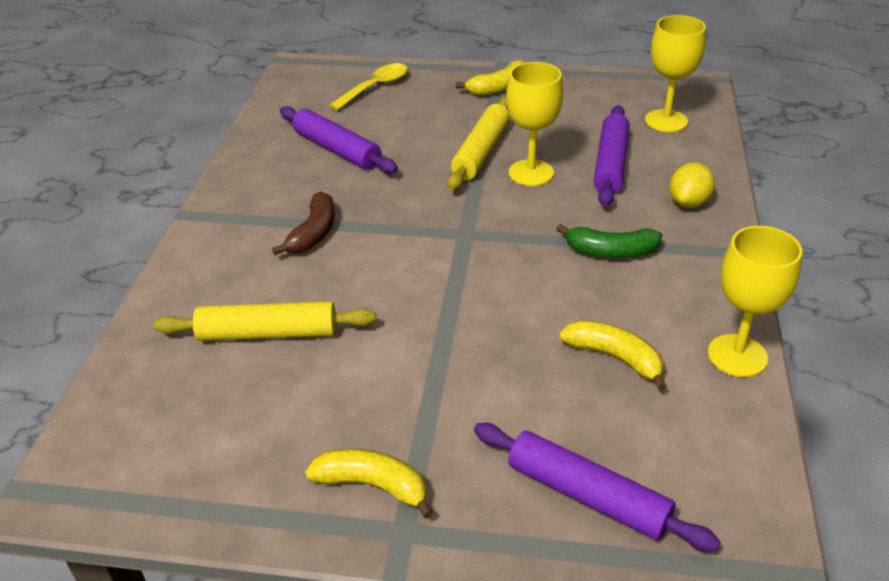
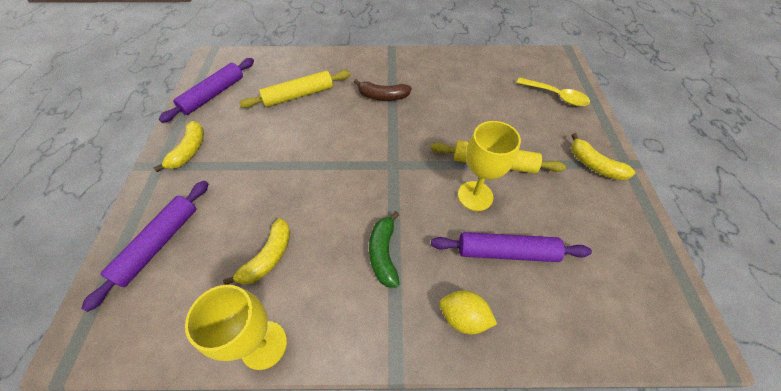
camera: 80 degrees right, 15 degrees up
(268, 333) = (298, 95): yellow rolling pin -> yellow rolling pin turned 75 degrees clockwise
(337, 149) = (471, 91): purple rolling pin -> purple rolling pin (213, 95)
(666, 121) = (600, 302): yellow goblet -> none

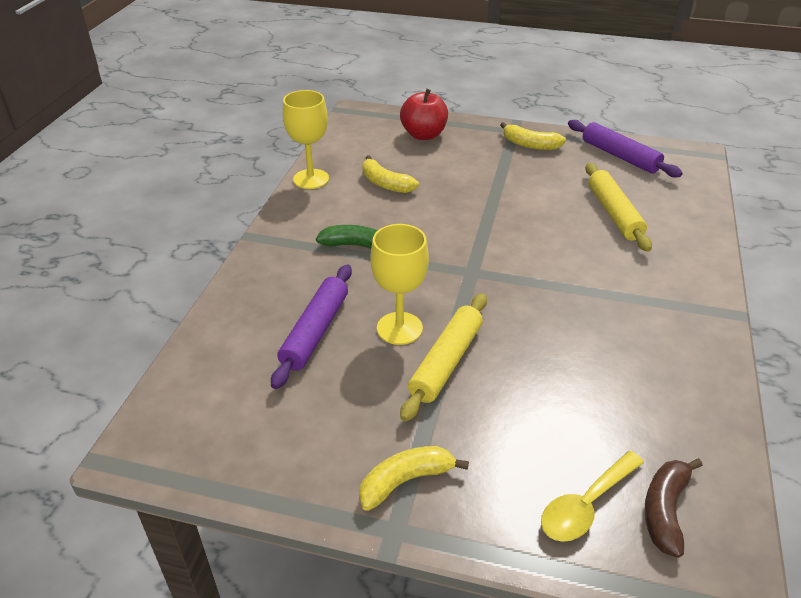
camera: 105 degrees right, 15 degrees down
(158, 244) = (423, 135): purple rolling pin -> red apple
(383, 96) = (605, 284): brown banana -> brown banana (665, 510)
(463, 317) = (268, 282): yellow lemon -> none

